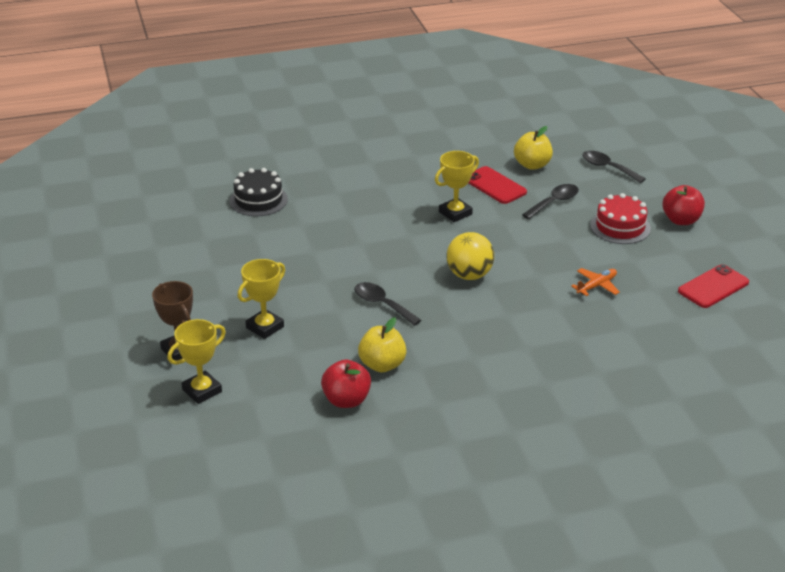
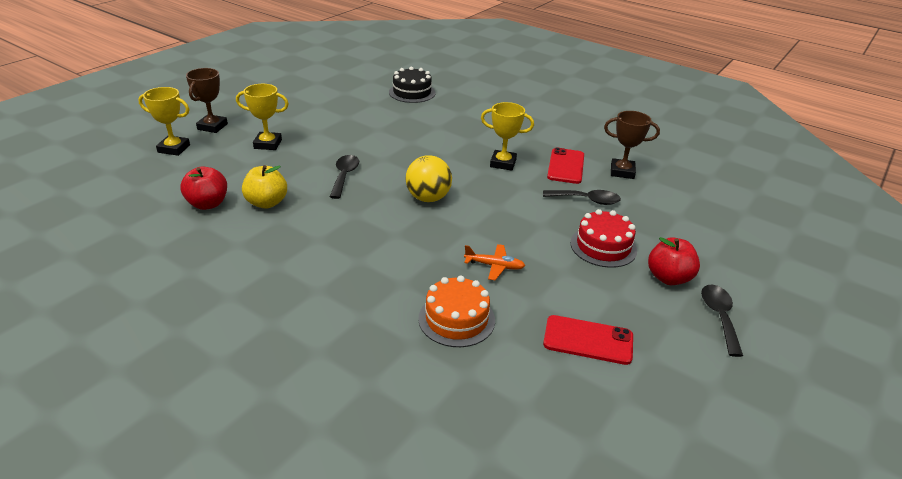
camera: 50 degrees right, 0 degrees up
(532, 165) = (622, 172): yellow apple -> brown trophy
(608, 168) = (681, 208): black spoon -> black spoon (719, 317)
(642, 331) = (456, 319): none -> orange cake

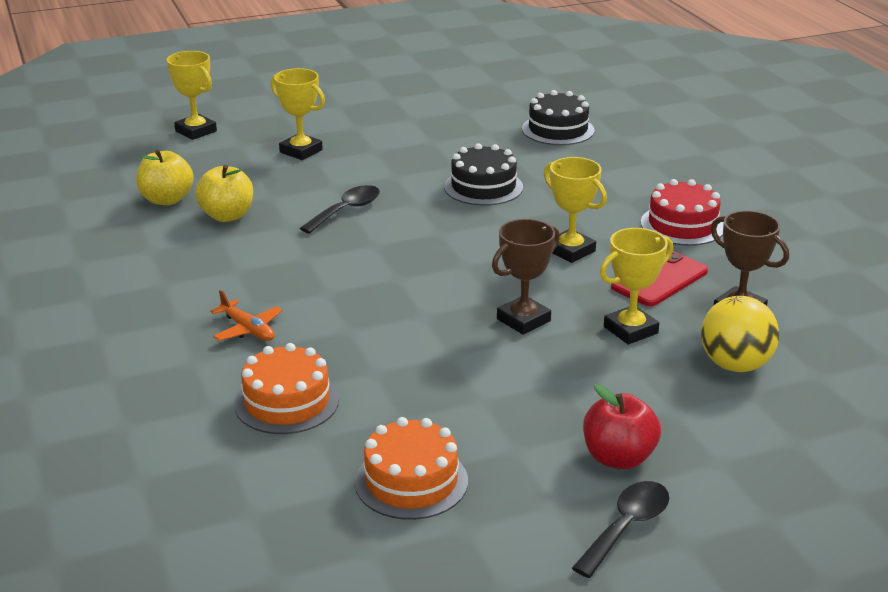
camera: 35 degrees right, 5 degrees down
(208, 204) = (167, 200): red apple -> yellow apple
(212, 127) = (262, 116): brown trophy -> brown trophy (523, 320)
(410, 138) = (483, 187): none -> black cake
(428, 198) = (416, 264): yellow ball -> yellow ball (735, 365)
(494, 266) = (402, 364): orange plane -> orange plane (248, 329)
(586, 200) = (630, 330): black spoon -> yellow trophy
(588, 340) = (411, 481): red phone -> orange cake
(603, 246) = (576, 391): red cake -> red cake (682, 225)

